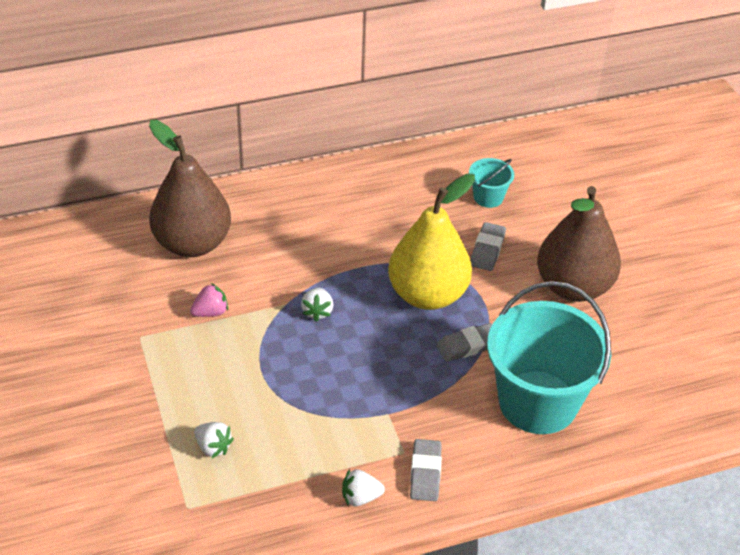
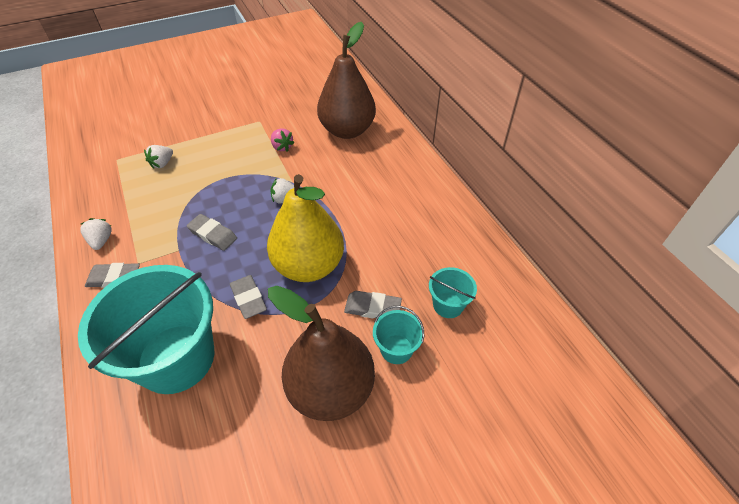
camera: 85 degrees right, 5 degrees up
(367, 381) = (213, 234): none -> grey eraser
(534, 239) = (396, 349): none -> turquoise bucket

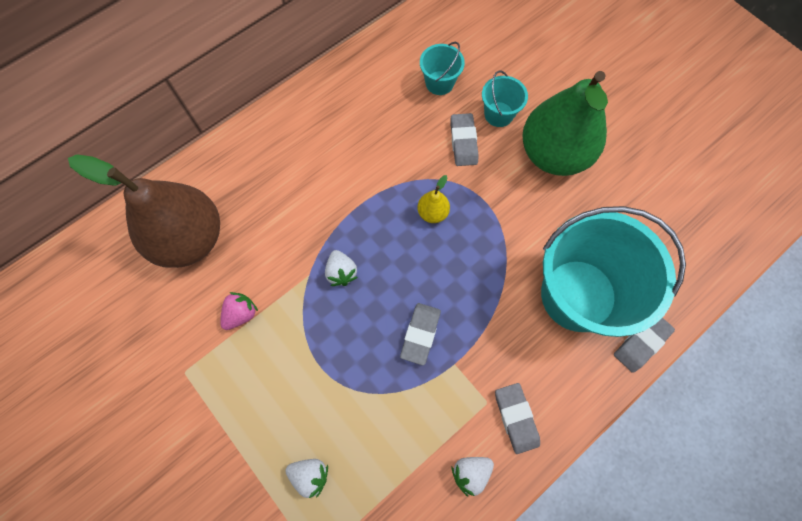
camera: 105 degrees left, 20 degrees up
(248, 299) = (492, 256): grey eraser -> grey eraser (641, 343)
(309, 266) = (432, 213): yellow pear -> yellow pear, size x0.40
(331, 389) = (553, 154): brown pear -> green pear

